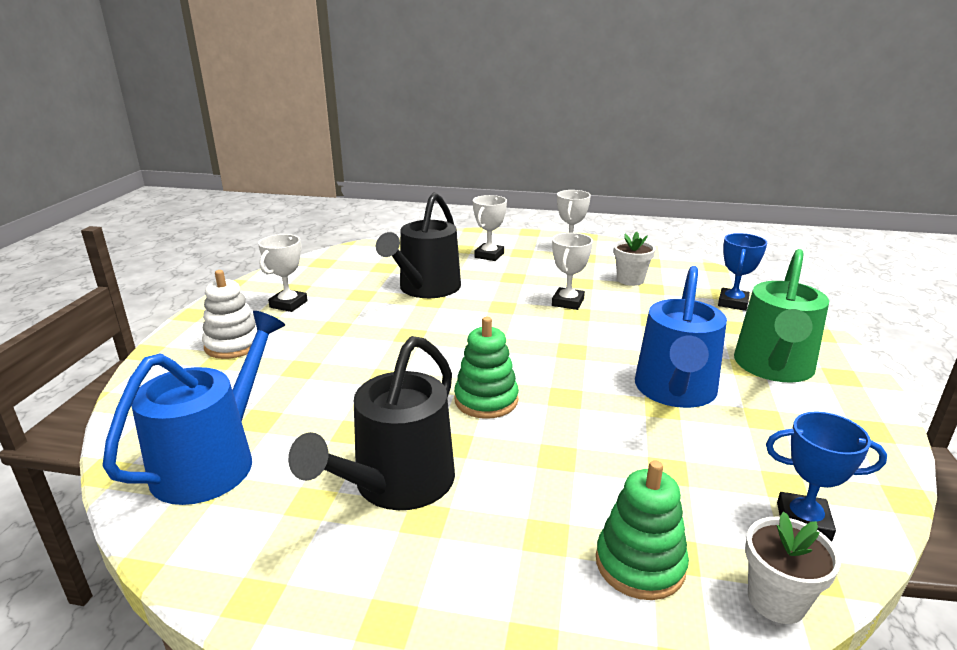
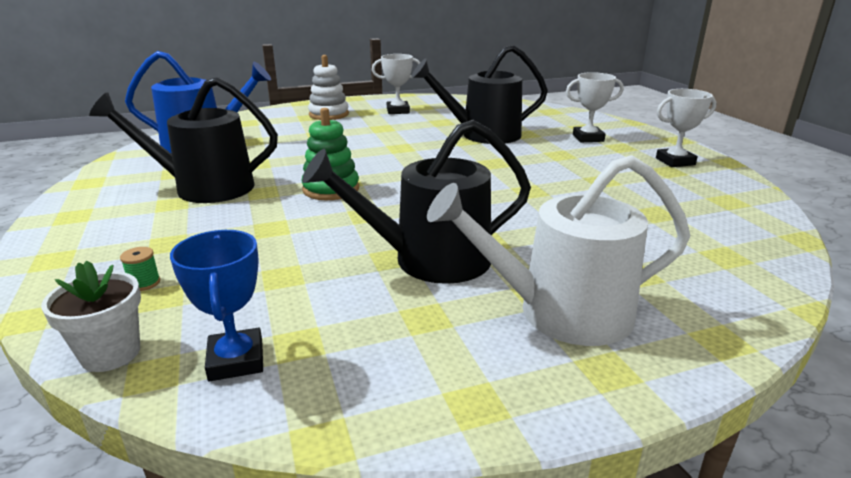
camera: 60 degrees right, 0 degrees up
(568, 302) = (546, 183): white trophy -> none
(630, 280) = (655, 200): white flower pot -> none
(640, 564) = (144, 283): green stacking toy -> green spool
(675, 391) = (430, 260): blue watering can -> black watering can
(733, 303) = (707, 265): blue trophy -> none
(773, 367) = (561, 312): green watering can -> white watering can

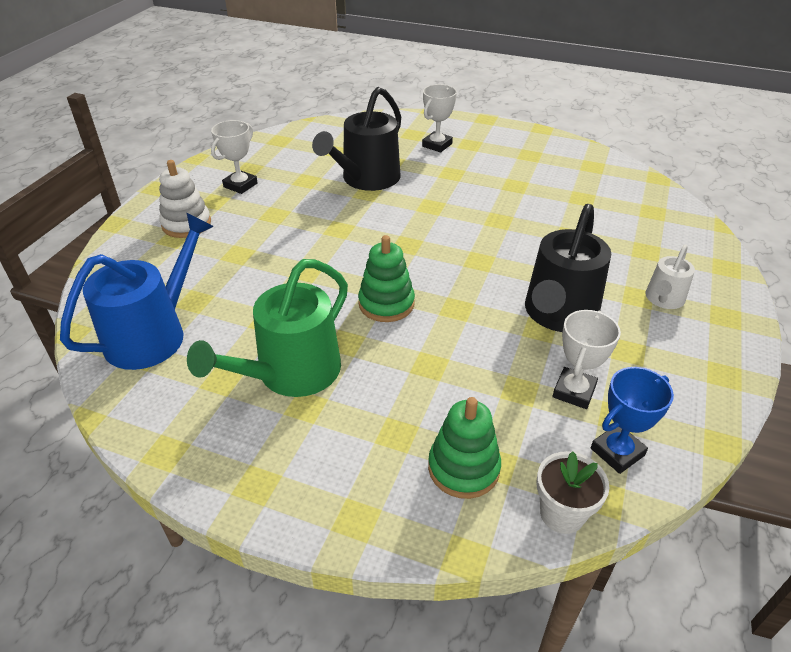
camera: 50 degrees left, 15 degrees up
(144, 283) = (463, 468): green spool -> green stacking toy
(205, 188) = (291, 373): black watering can -> green watering can
(236, 360) = (617, 452): blue trophy -> blue trophy turned 60 degrees counterclockwise
(561, 312) = (663, 299): white watering can -> white watering can, size x0.53
(675, 161) = (519, 143): white trophy -> white trophy (574, 391)

